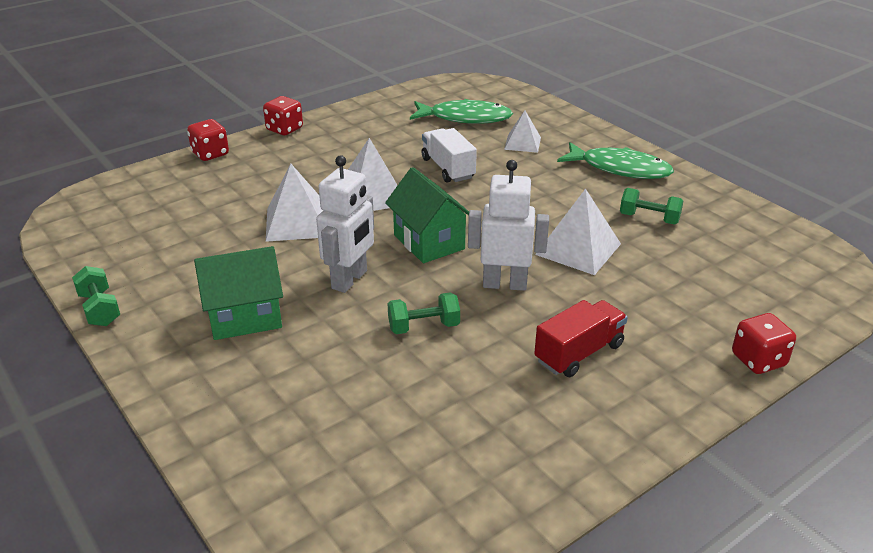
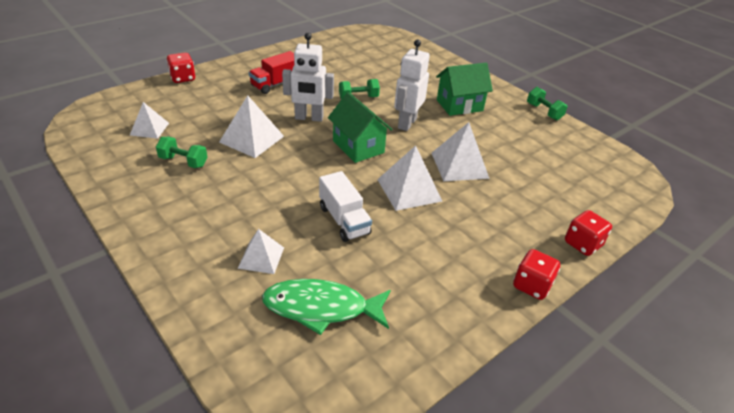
camera: 175 degrees right, 5 degrees up
(620, 168) = (174, 217): green fish -> none
(728, 259) = (149, 129): none -> white pyramid

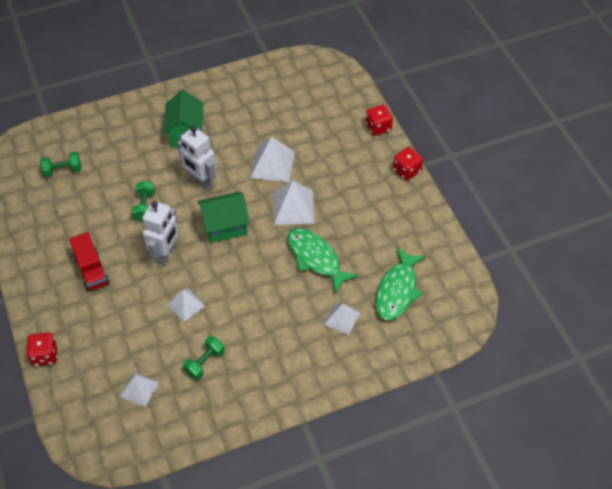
camera: 70 degrees left, 15 degrees up
(251, 139) = (186, 305): white pyramid -> white pyramid, size x0.63
(344, 220) = (316, 258): white truck -> green fish
(544, 112) = (217, 78): green dumbbell -> green dumbbell (63, 170)

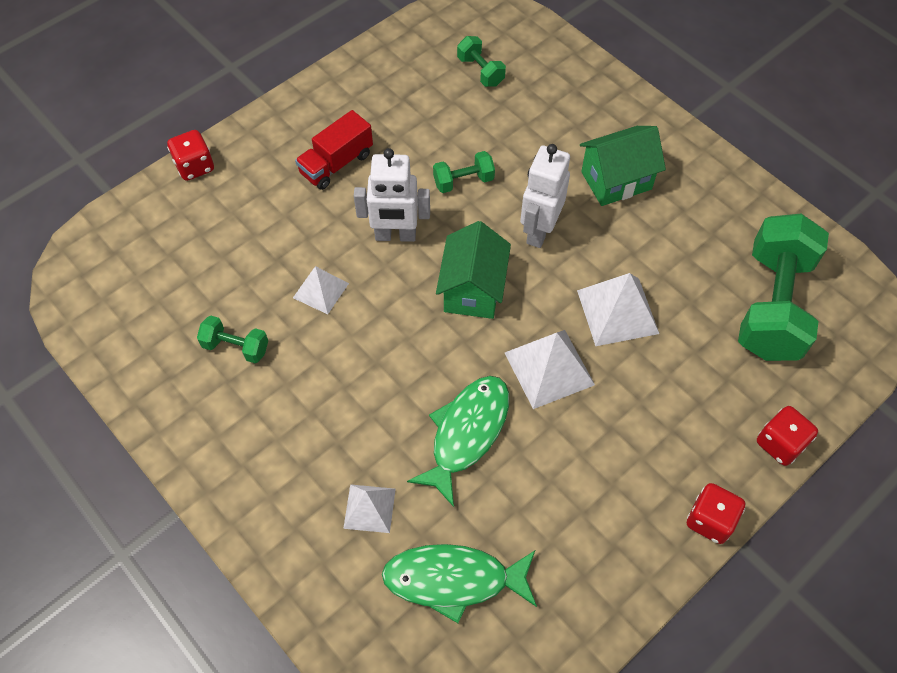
camera: 70 degrees right, 5 degrees up
(139, 389) = (173, 285): white pyramid -> none
(225, 226) = (472, 290): green house -> green house turned 45 degrees clockwise
(300, 98) = (772, 305): none -> green dumbbell

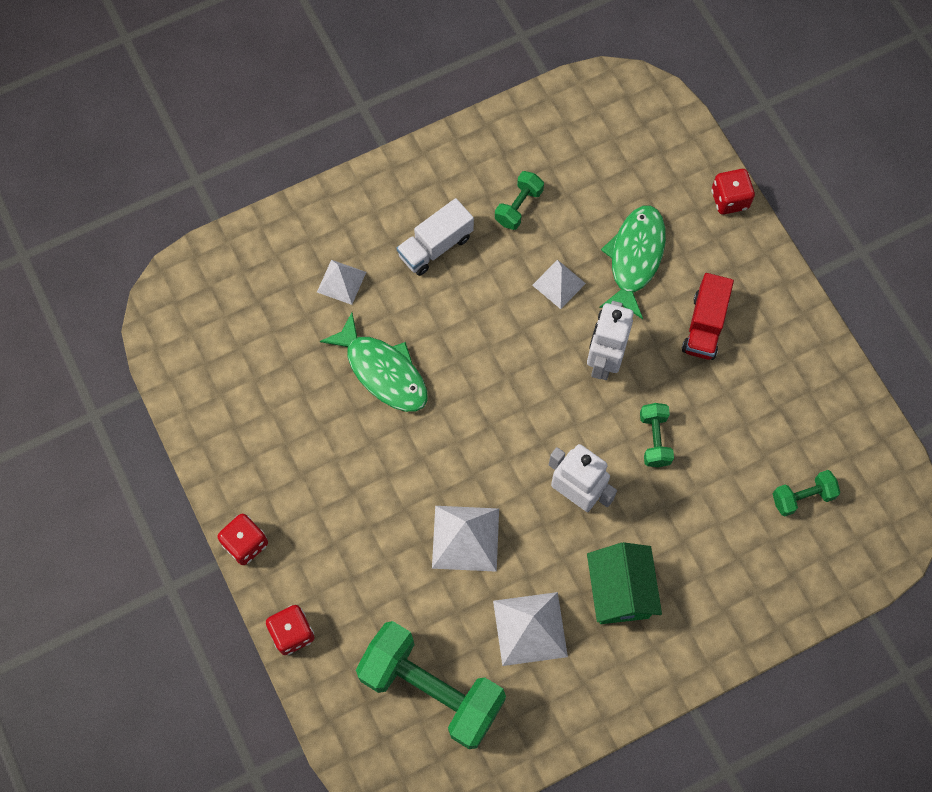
camera: 105 degrees right, 10 degrees up
(301, 418) = (435, 246): none -> white truck
(336, 163) = (704, 325): red truck -> red truck turned 135 degrees counterclockwise
(454, 580) = (264, 330): green fish -> green fish (634, 258)
(472, 290) = (524, 414): green house -> none
(549, 368) = (424, 457): white pyramid -> white pyramid (530, 628)

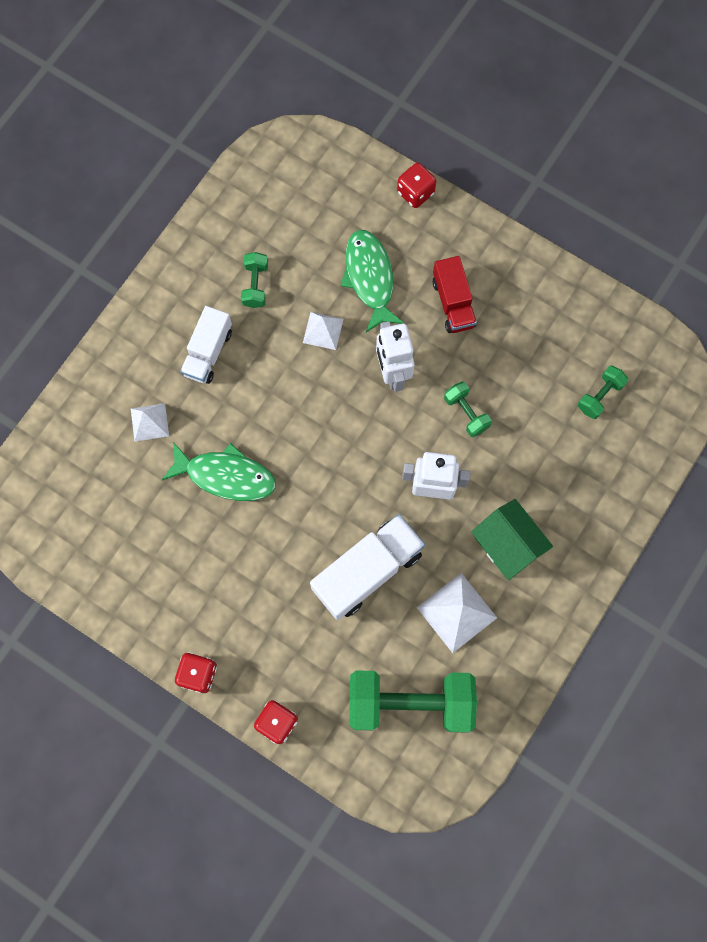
camera: 30 degrees left, 5 degrees up
(465, 538) = (367, 571): white pyramid -> white truck

